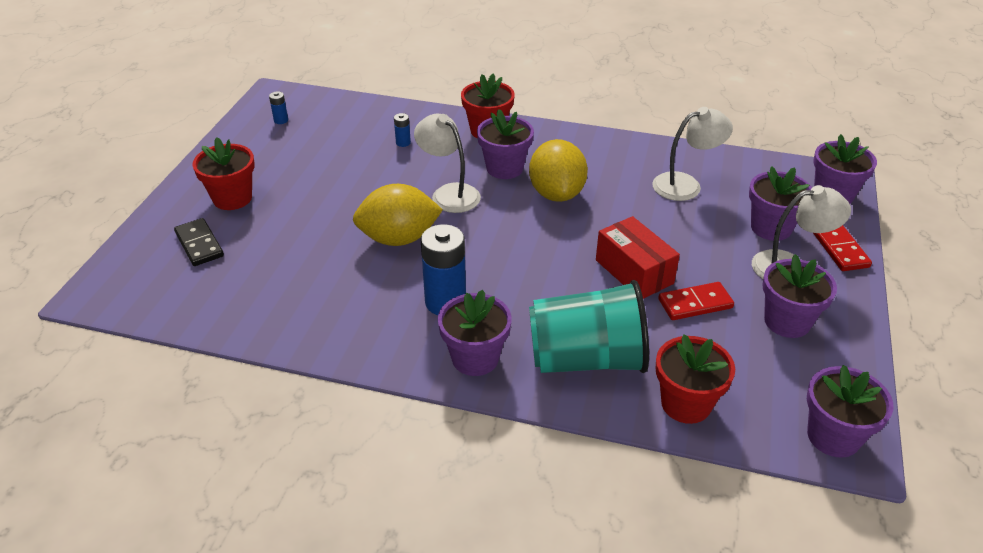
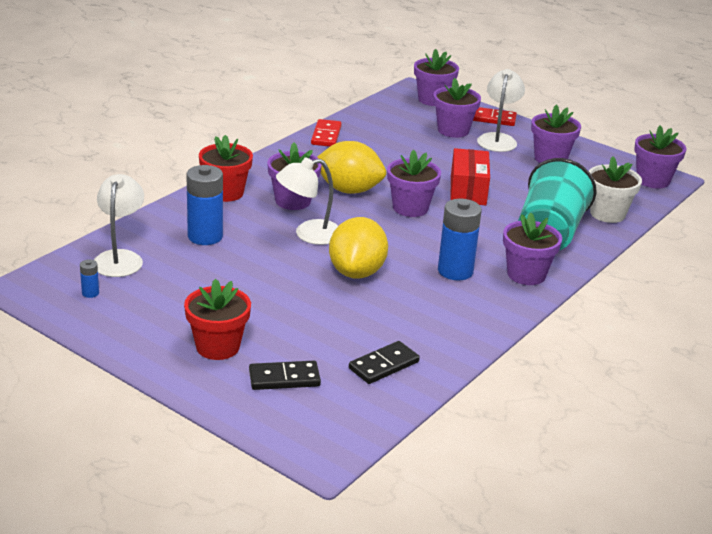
camera: 70 degrees left, 10 degrees down
(243, 296) = (383, 365): none -> black domino
(403, 143) = (205, 236): blue battery -> blue battery, size x2.24
(555, 241) = (410, 208): none -> purple flower pot
(634, 272) = (468, 190): red box -> red box turned 75 degrees counterclockwise
(686, 185) = (379, 140): white lamp -> white lamp (120, 258)
(686, 404) = (607, 214): red flower pot -> white flower pot
(695, 303) = (515, 180): red domino -> red domino (326, 135)

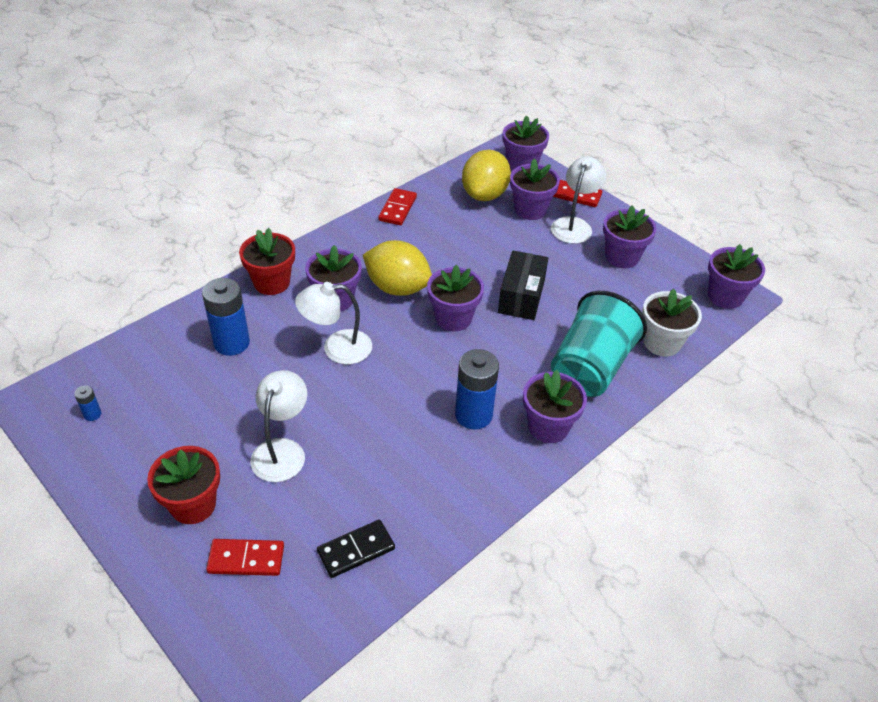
camera: 10 degrees right, 15 degrees up
(120, 258) = (138, 367): white lamp -> white lamp (282, 450)
(284, 378) = (246, 559): black domino -> red domino
(357, 272) = (369, 407): yellow lemon -> yellow lemon (484, 195)
(468, 190) = (521, 297): red box -> black box

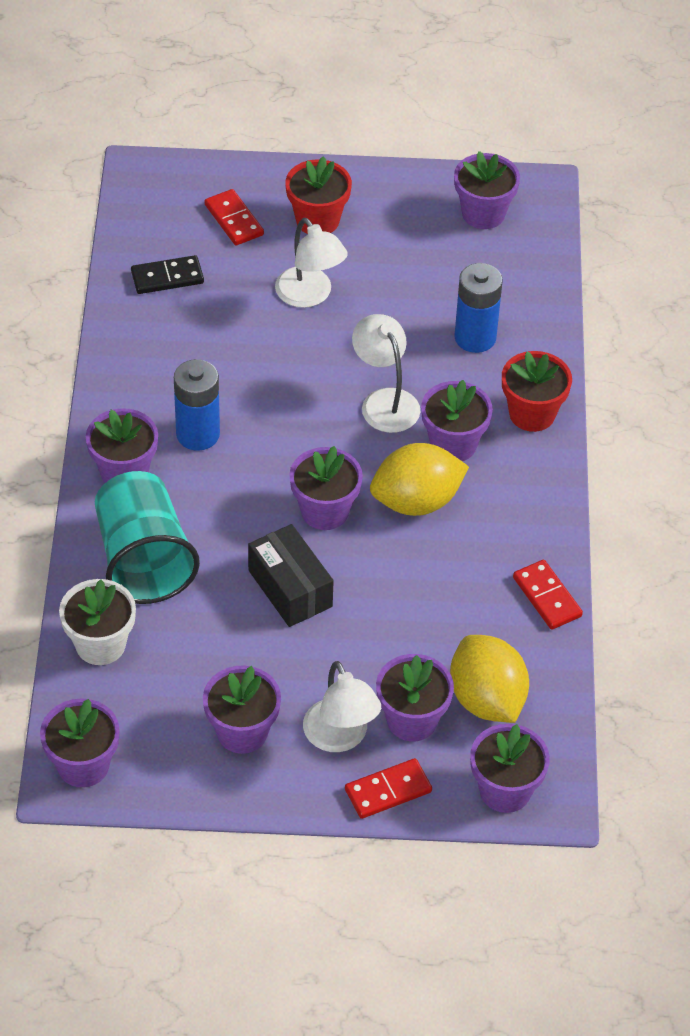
camera: 135 degrees right, 5 degrees up
(92, 414) = (483, 213): blue battery -> purple flower pot
(246, 559) = (234, 220): red domino -> red domino turned 75 degrees counterclockwise
(337, 348) = (385, 401): white lamp -> white lamp turned 60 degrees counterclockwise
(356, 550) = (167, 277): black domino -> black domino turned 60 degrees clockwise

